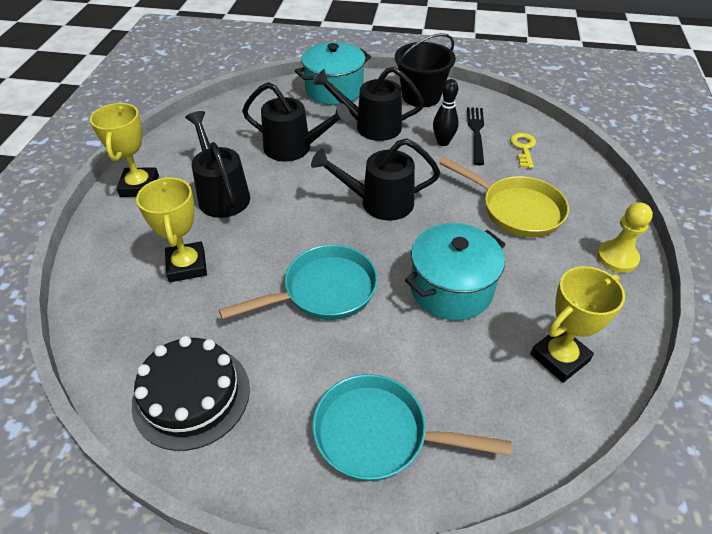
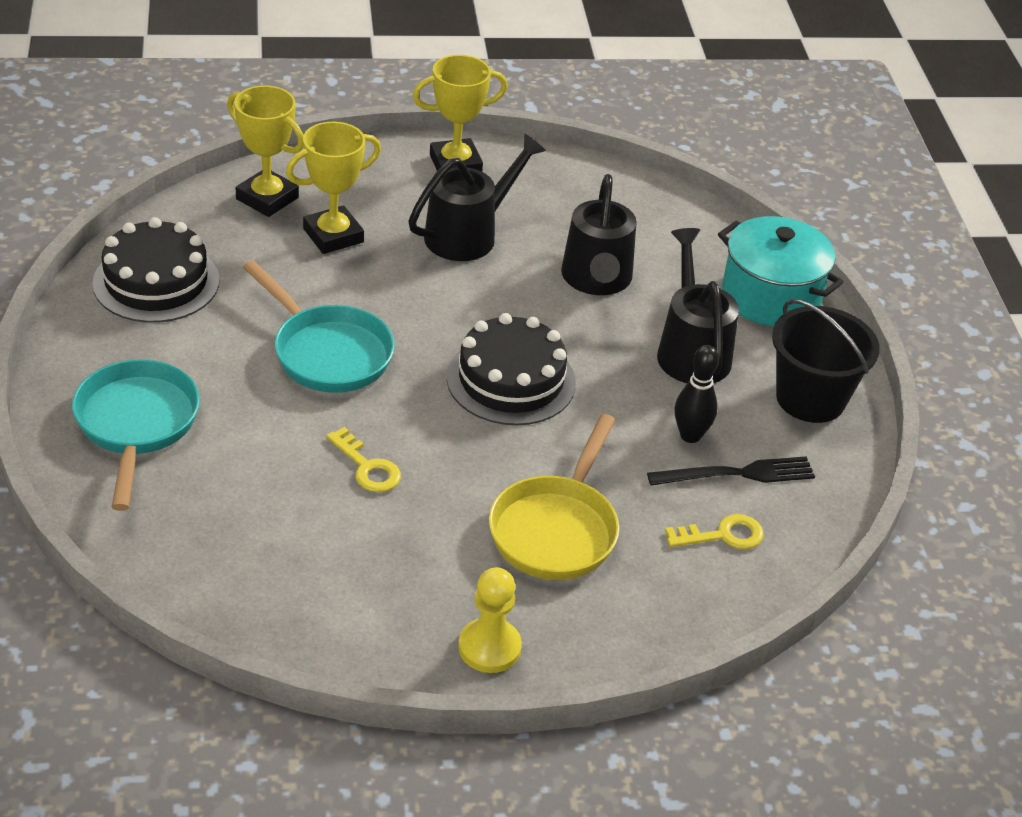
camera: 70 degrees right, 5 degrees down
(378, 203) = (511, 380): black watering can -> black cake
(451, 289) = (367, 467): turquoise pot -> yellow key
(559, 357) = (278, 577): yellow trophy -> yellow trophy (267, 198)

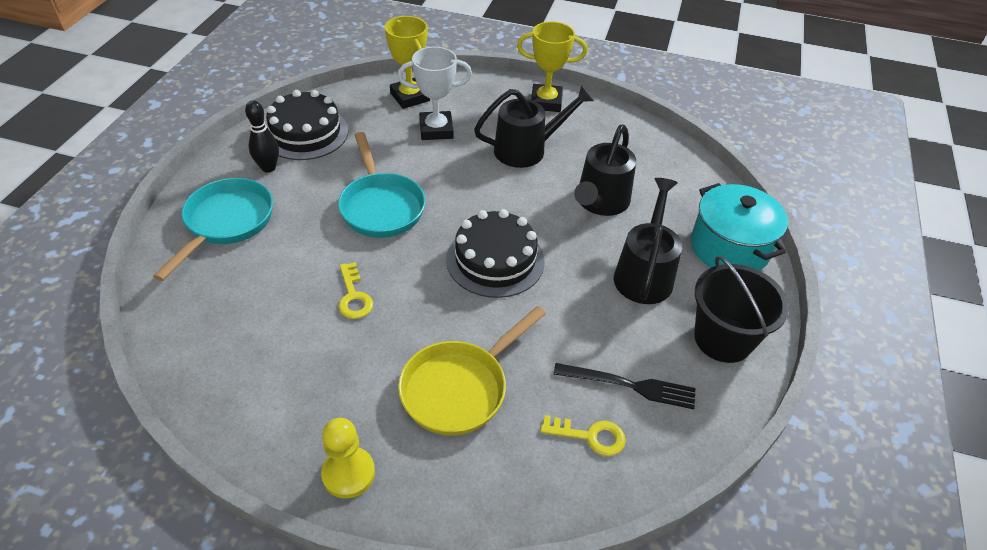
camera: 25 degrees right, 5 degrees up
(333, 236) = (436, 130): yellow trophy -> white trophy
(690, 435) = (608, 342): black bowling pin -> black bowling pin (268, 168)

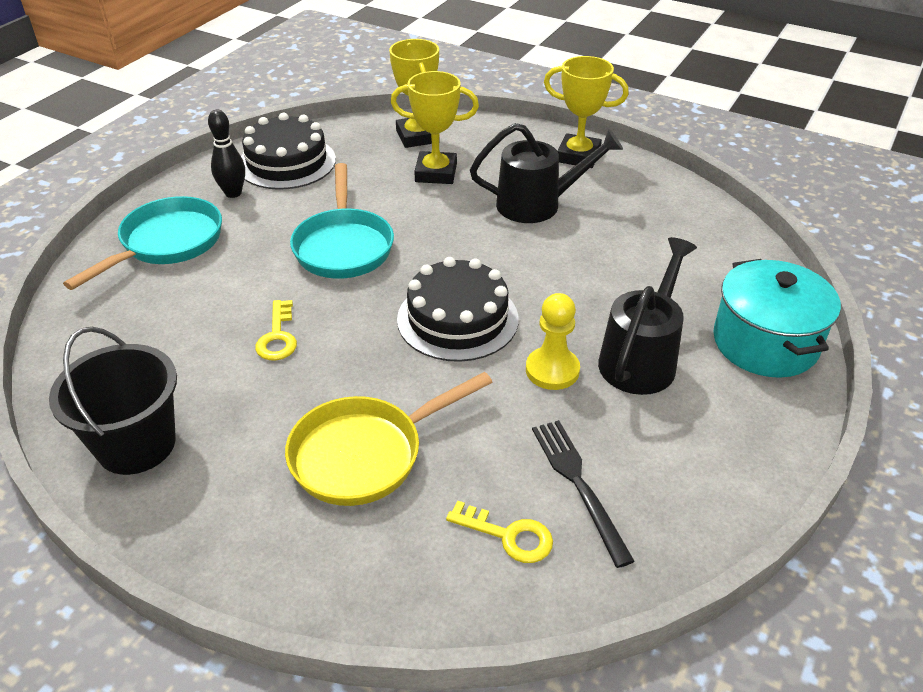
camera: 15 degrees right, 5 degrees down
(348, 473) = (201, 527): yellow pawn -> yellow pawn (552, 370)
(436, 130) = (436, 173): white trophy -> yellow trophy
(600, 203) = (609, 272): black watering can -> none
(629, 385) = (579, 485): black fork -> black fork turned 135 degrees counterclockwise
(723, 339) = (722, 449): black bucket -> black bucket (136, 444)

